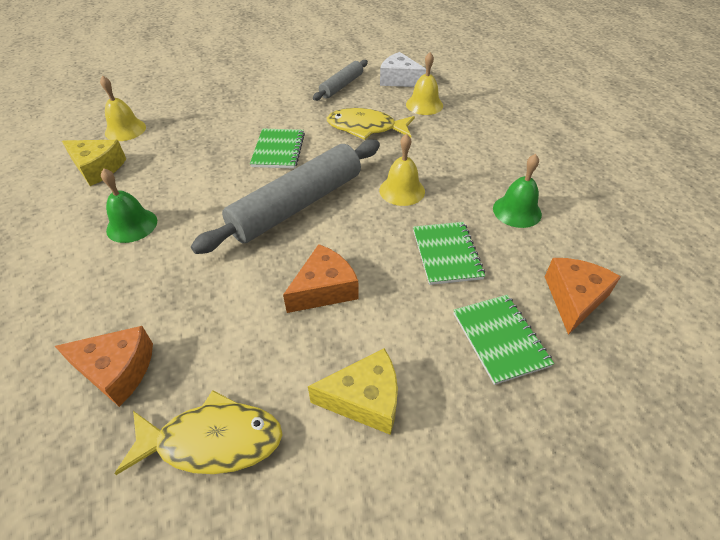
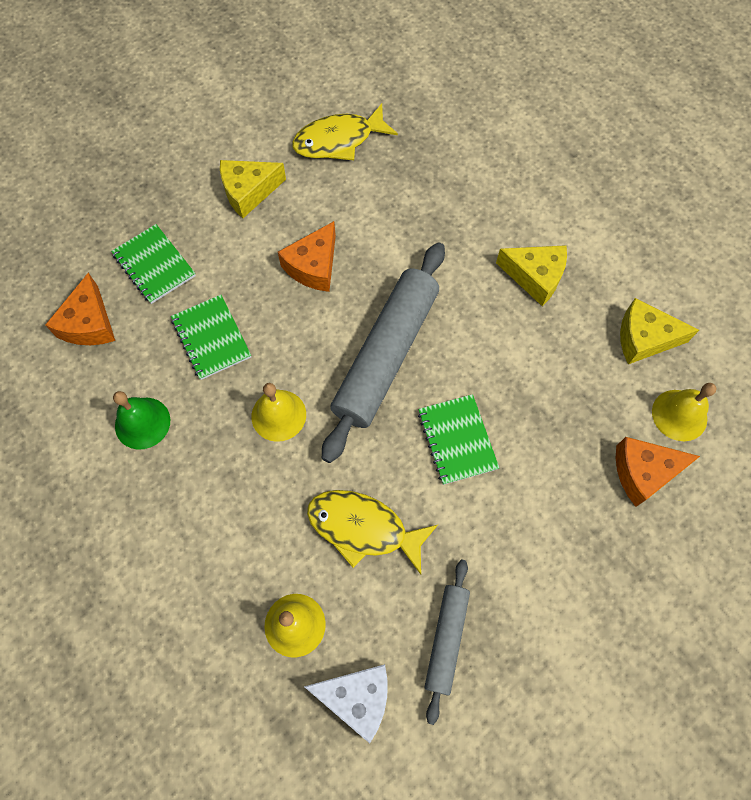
camera: 160 degrees right, 20 degrees up
(117, 370) = (434, 159): orange cheese -> orange cheese (643, 472)
(132, 225) = (535, 277): green bell -> yellow cheese
(366, 128) = (363, 528): yellow fish -> yellow fish turned 150 degrees counterclockwise

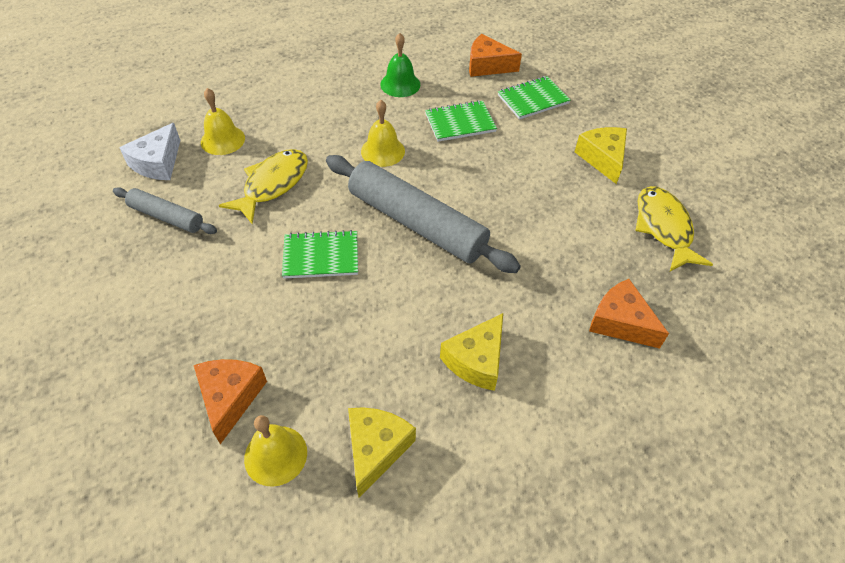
camera: 100 degrees right, 15 degrees down
(313, 266) = (517, 189): orange cheese -> orange cheese (620, 322)

